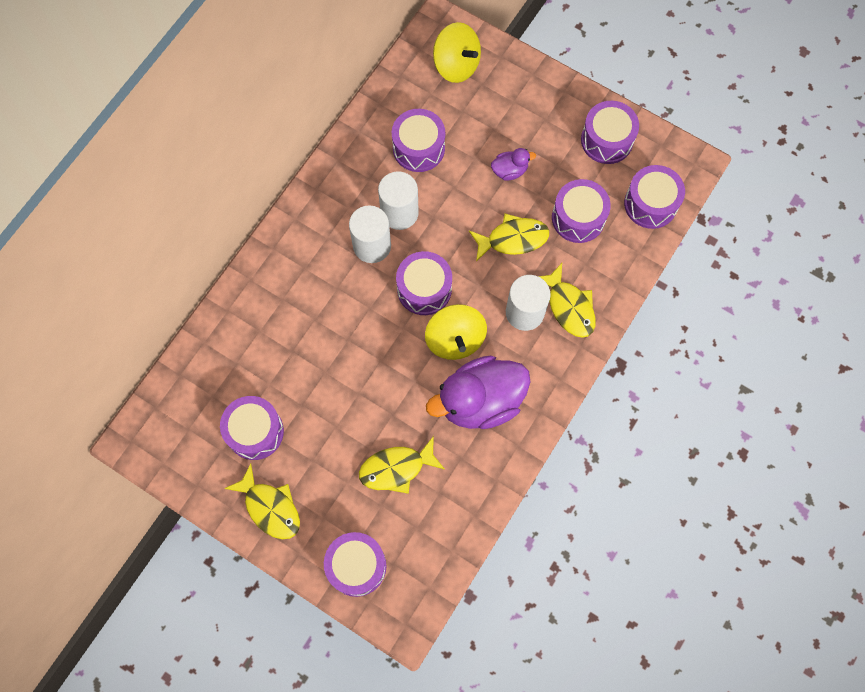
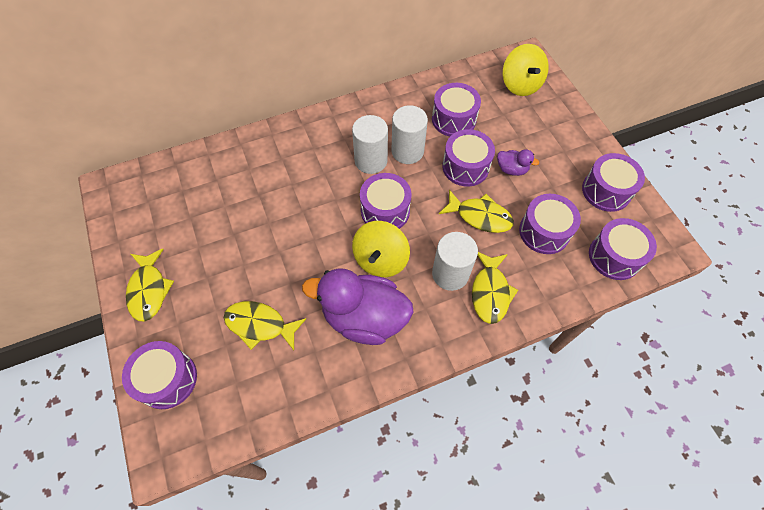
camera: 35 degrees right, 10 degrees down
(255, 432) = (187, 231): purple drum -> purple drum (465, 167)

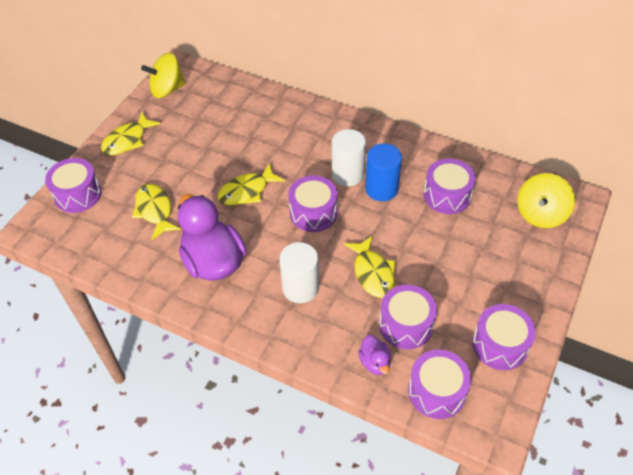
camera: 50 degrees right, 10 degrees down
(380, 259) = (269, 238): yellow spinning top -> yellow spinning top (167, 89)
(407, 151) = (381, 189): white cylinder -> blue cylinder
(465, 167) = (409, 233): purple drum -> none
(490, 292) = (310, 324): yellow fish -> yellow fish (247, 191)
(511, 169) = (442, 264): purple duck -> purple duck (375, 362)

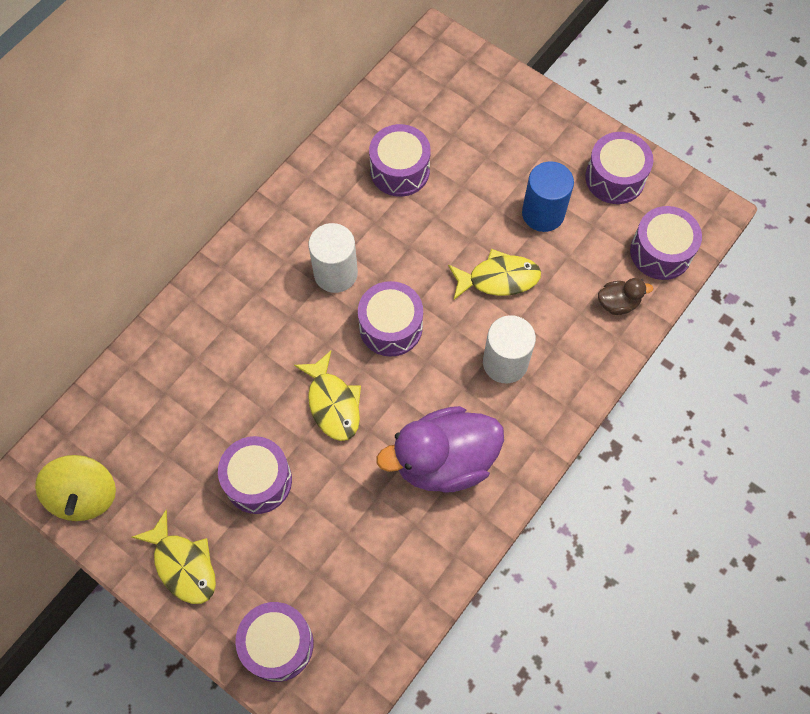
camera: 80 degrees left, 15 degrees up
(155, 211) = (337, 531): yellow fish -> none
(375, 362) = (618, 303): purple duck -> brown duck
(381, 189) = (371, 239): blue cylinder -> blue cylinder (543, 213)
(406, 325) = (575, 261): purple drum -> purple drum (258, 480)
(540, 214) = (451, 85): yellow spinning top -> none

